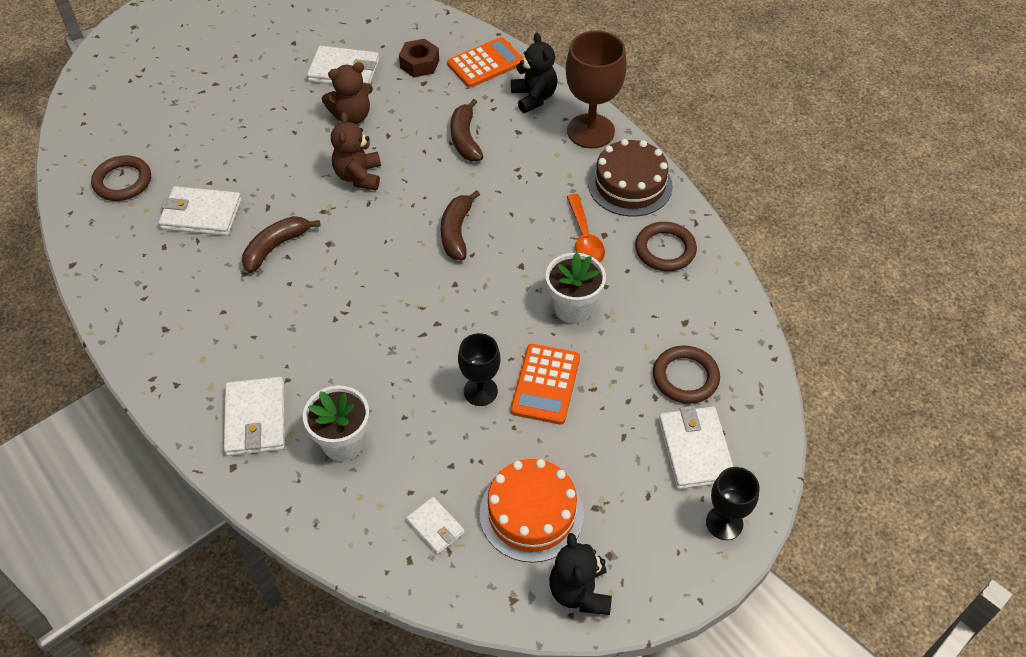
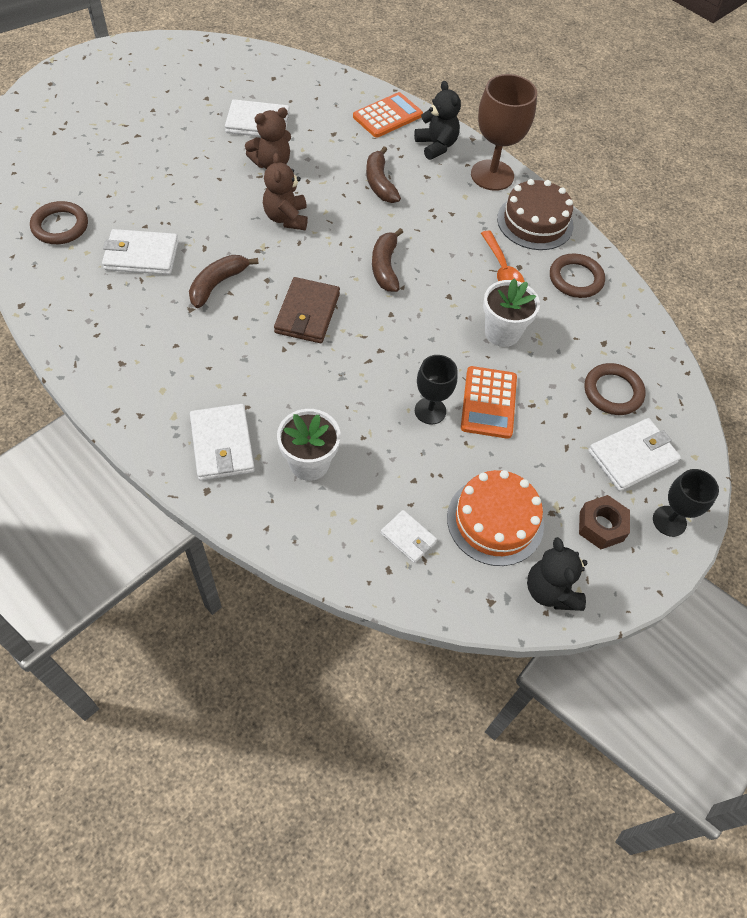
camera: 10 degrees left, 5 degrees up
(365, 281) = (307, 313): none -> brown wallet
(419, 64) = (327, 117): brown nut -> brown nut (601, 526)
(695, 450) = (632, 456): white wallet -> white wallet turned 75 degrees clockwise

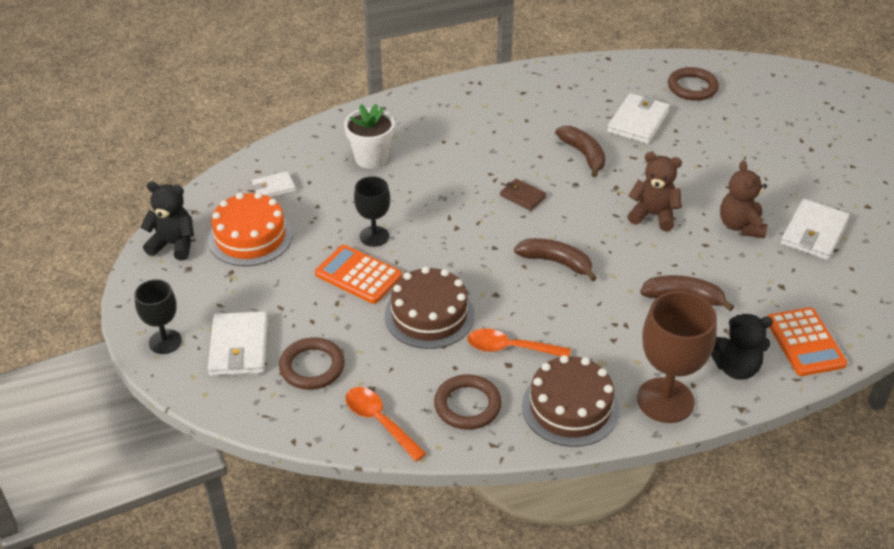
camera: 120 degrees right, 15 degrees down
(222, 444) = (416, 122): white wallet -> none
(307, 313) = (522, 196): brown wallet -> brown wallet, size x0.58
(502, 333) = (429, 315): white flower pot -> brown cake
(601, 526) = (196, 296): brown nut -> none
(630, 326) = (379, 421): none -> orange spoon

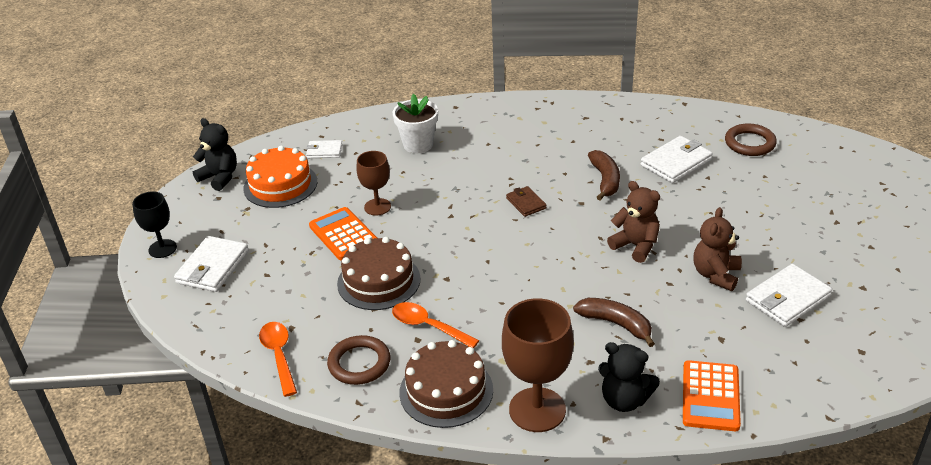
camera: 25 degrees right, 5 degrees down
(312, 367) = (257, 297): brown ring -> none
(374, 236) = (377, 207): black goblet -> brown goblet
(556, 262) = (518, 265): brown banana -> none

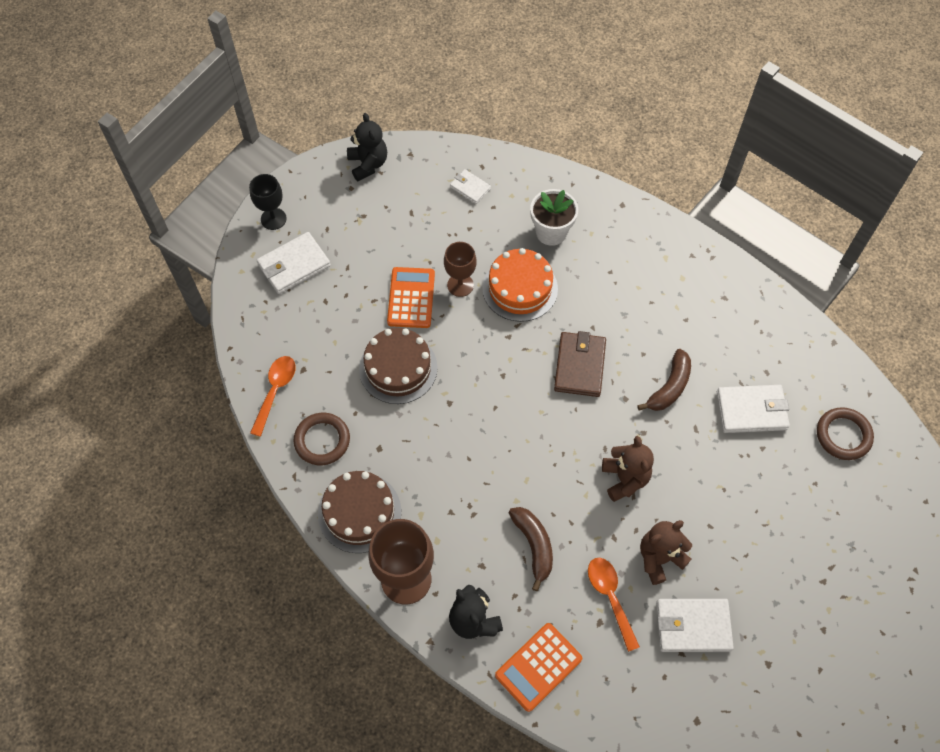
camera: 35 degrees right, 25 degrees up
(280, 185) = (406, 205): orange cake -> orange cake (520, 288)
(428, 326) = (397, 441): orange spoon -> orange spoon (610, 597)
(526, 203) = (579, 366): brown wallet -> brown wallet, size x1.72

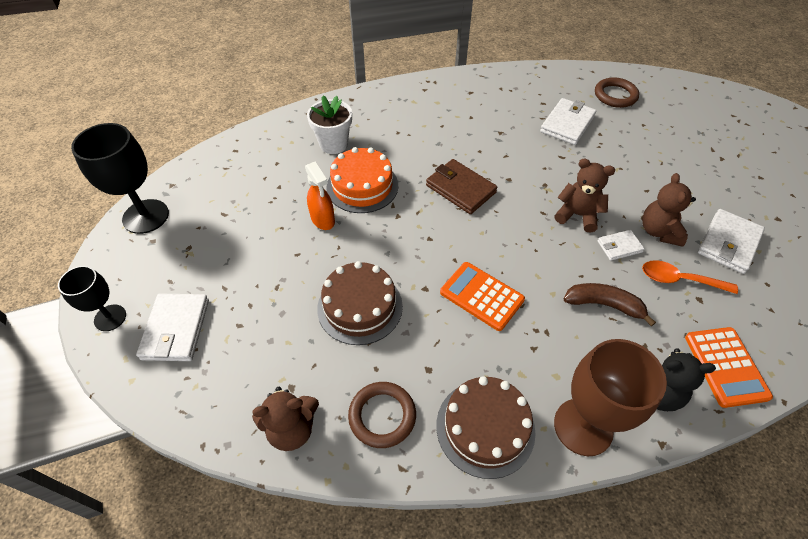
camera: 55 degrees left, 10 degrees down
(275, 391) = (292, 429): orange spoon -> brown teddy bear
(368, 164) = (146, 216): black teddy bear -> black goblet
(411, 298) = (301, 259): orange calculator -> orange calculator (481, 296)
(460, 285) = (323, 220): brown goblet -> orange spray bottle
(470, 188) = (245, 167): white wallet -> white wallet (619, 247)
(669, 387) = (518, 152): brown banana -> none

